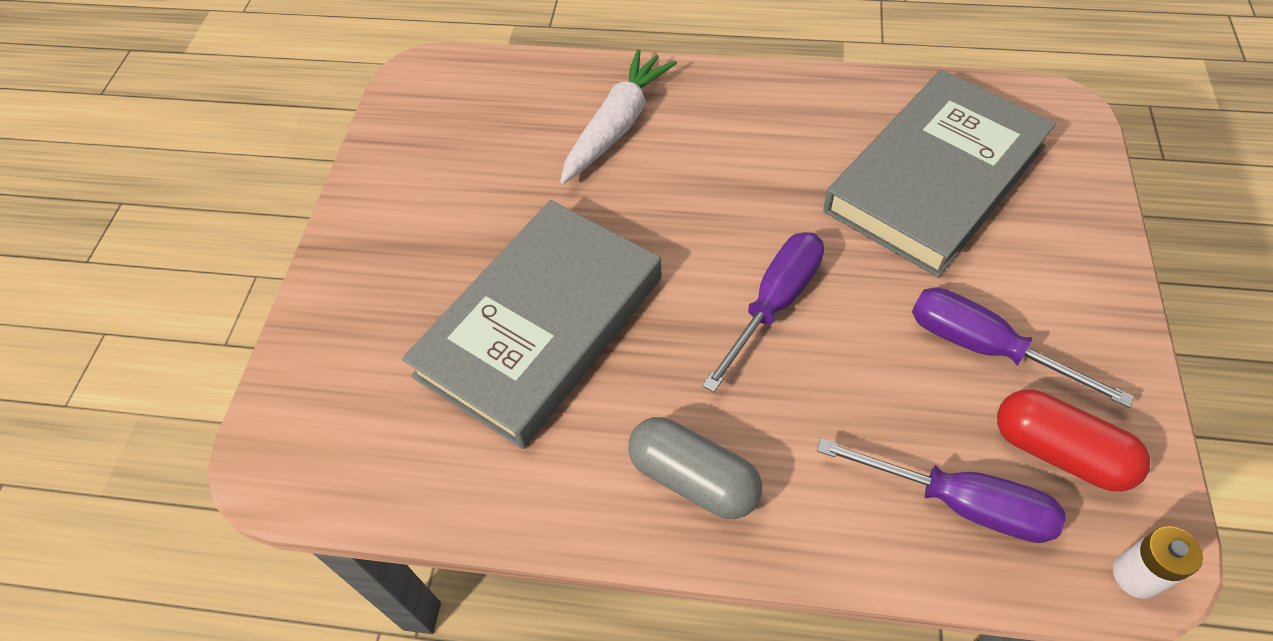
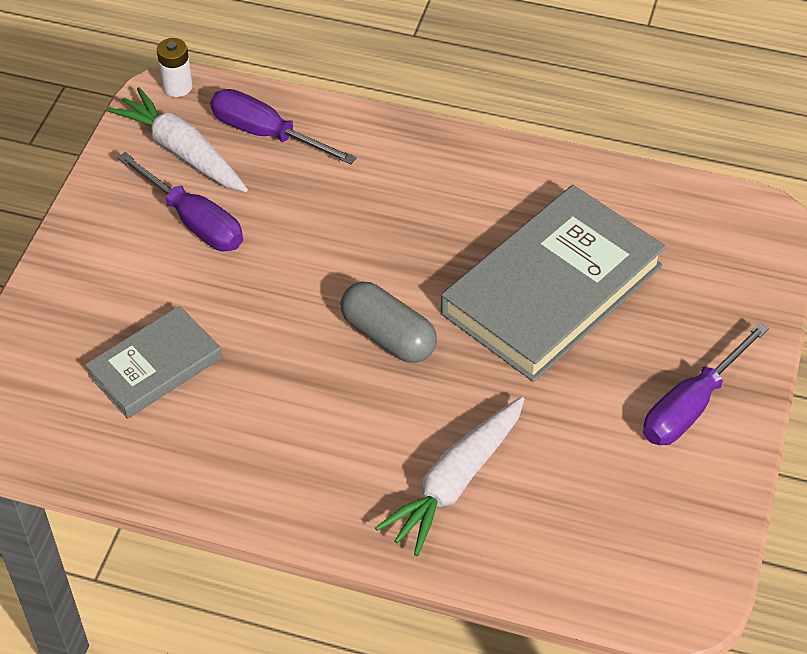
camera: 175 degrees left, 5 degrees down
(693, 478) = (446, 171): grey capsule -> grey capsule (388, 336)
(774, 303) = (348, 278): purple screwdriver -> purple screwdriver (691, 406)
(934, 178) = (155, 366): grey book -> grey book, size x0.55
(1059, 451) = (182, 152): red capsule -> white carrot

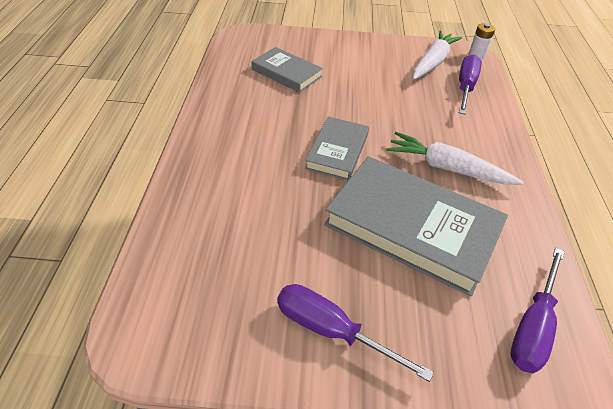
camera: 75 degrees right, 5 degrees down
(194, 221) = (387, 72): purple screwdriver -> purple screwdriver (533, 326)
(388, 336) = (337, 151): grey capsule -> grey book
(455, 482) = (231, 194): white carrot -> white carrot (447, 168)

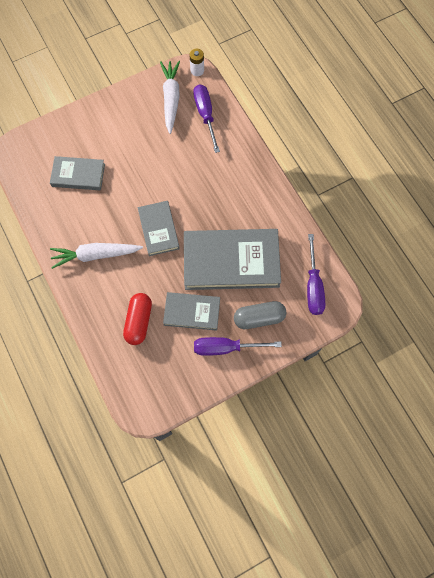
camera: 30 degrees left, 25 degrees up
(234, 227) = (139, 321): none -> red capsule
(314, 255) = (192, 312): none -> grey book
(413, 320) = (259, 318): none -> grey capsule
(447, 168) = (229, 203): white carrot -> white carrot (95, 255)

